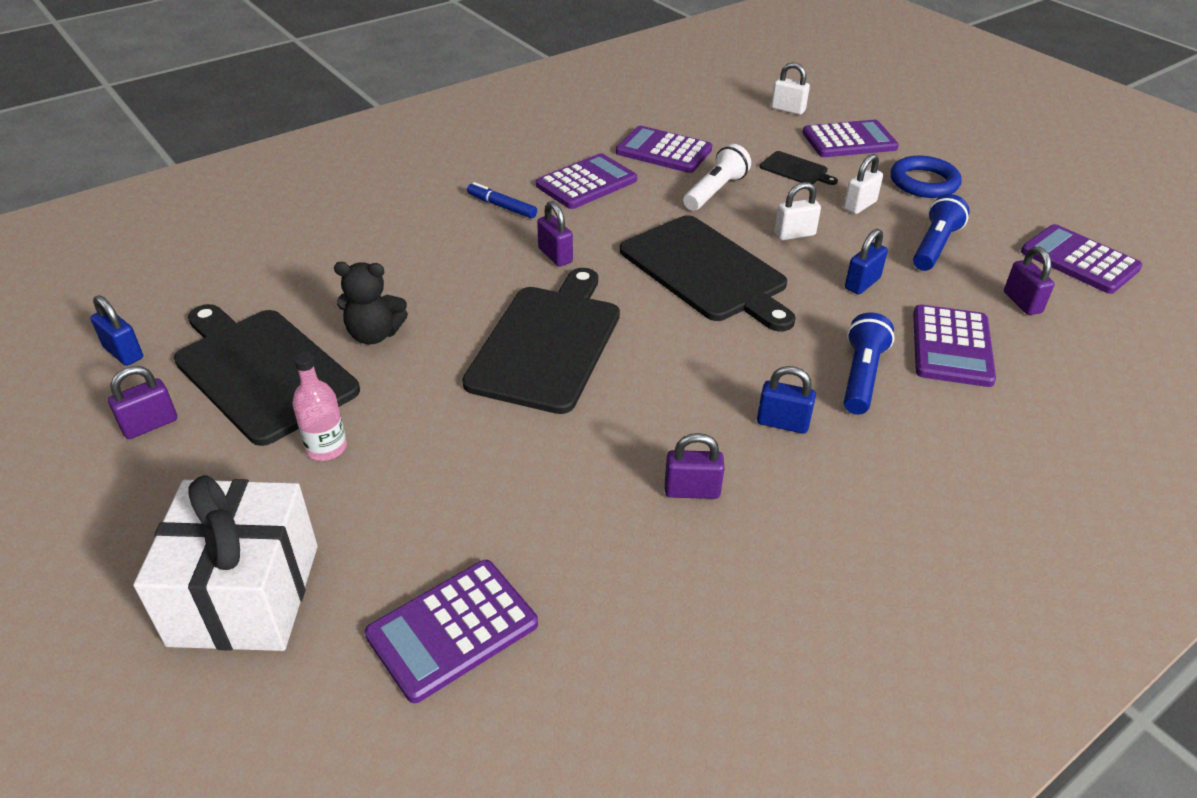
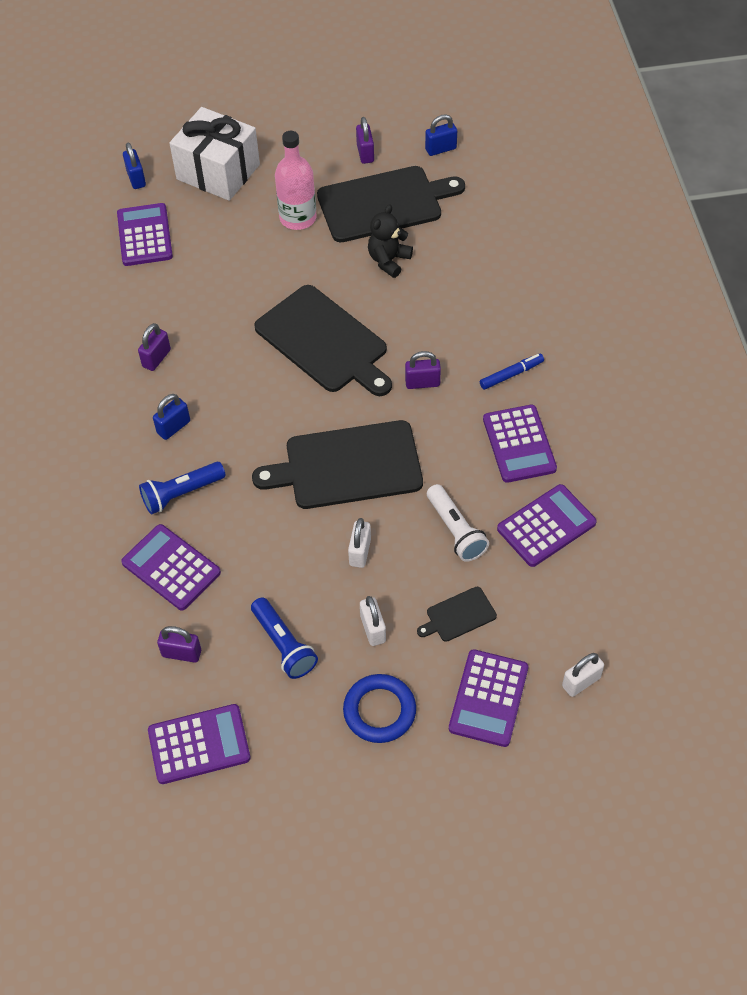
camera: 120 degrees right, 15 degrees up
(326, 448) = (298, 218): pink bottle -> pink bottle, size x1.55
(861, 376) = (181, 493): blue flashlight -> blue flashlight turned 105 degrees clockwise
(862, 283) = (271, 559): blue padlock -> blue padlock (136, 178)

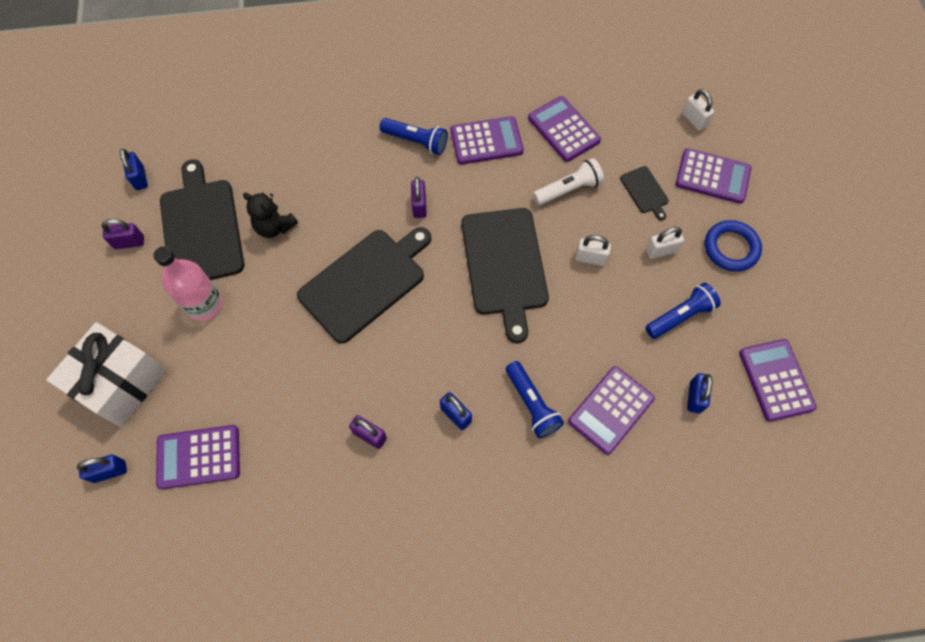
camera: 90 degrees left, 10 degrees up
(181, 653) = (694, 397): purple padlock -> blue padlock
(511, 374) = (416, 141): blue marker -> blue flashlight

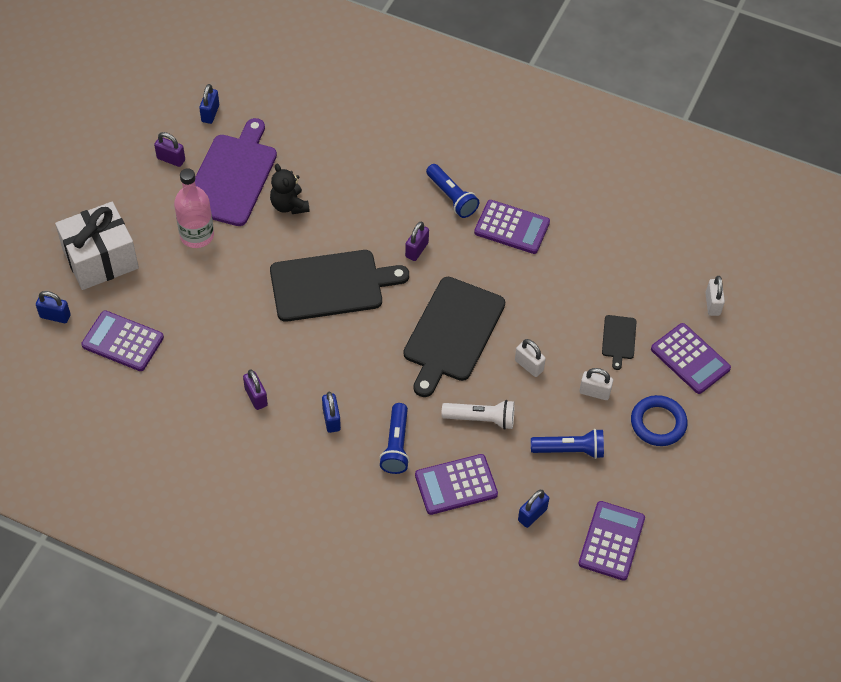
camera: 30 degrees right, 10 degrees down
(201, 228) = (232, 177): black cutting board -> purple cutting board
(563, 129) = (587, 252): purple calculator -> none
(568, 189) = (552, 302): white flashlight -> white flashlight (481, 419)

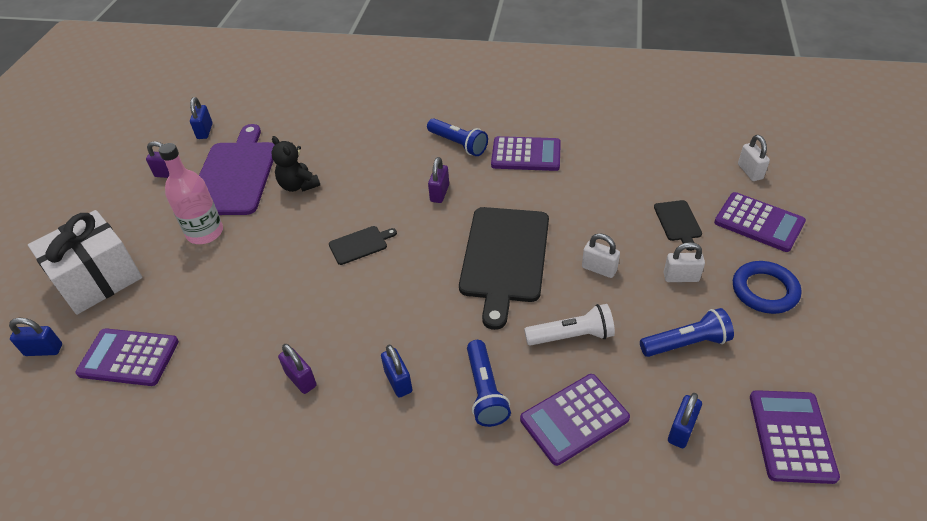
camera: 10 degrees left, 10 degrees down
(331, 285) = (360, 244): black cutting board -> black cutting board, size x0.45

